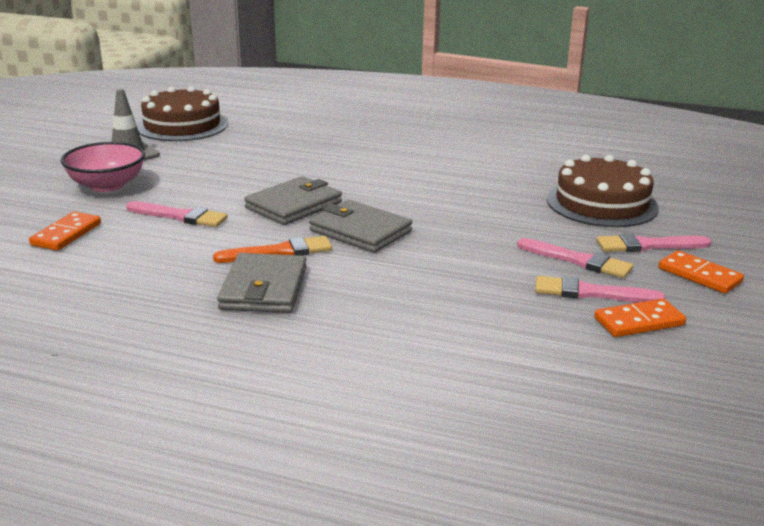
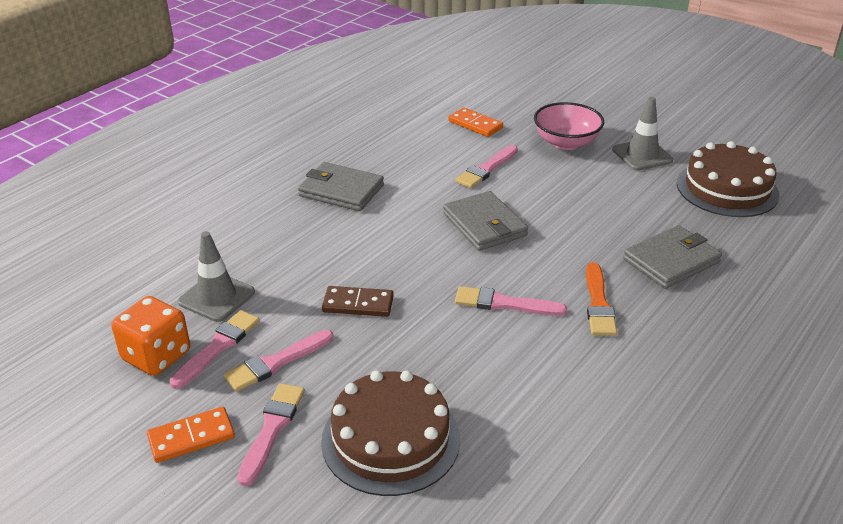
camera: 110 degrees right, 10 degrees up
(279, 252) = (395, 204): orange brush -> orange brush (598, 304)
(360, 231) = (412, 250): grey wallet -> grey wallet (671, 260)
(410, 186) = (504, 303): none -> pink brush
(465, 241) = (358, 304): none -> brown domino
(524, 314) = (216, 297): none -> grey traffic cone
(639, 322) = (156, 356): orange domino -> orange dice

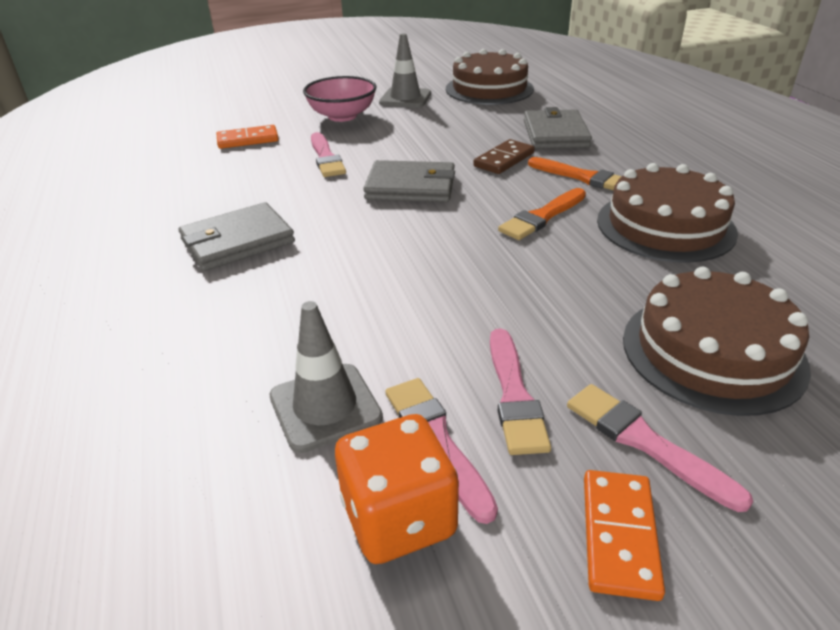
camera: 55 degrees left, 0 degrees up
(358, 304) = (459, 298): brown domino -> brown domino (504, 160)
(504, 303) = (542, 217): pink brush -> orange brush
(557, 373) = (665, 226): none -> brown cake

